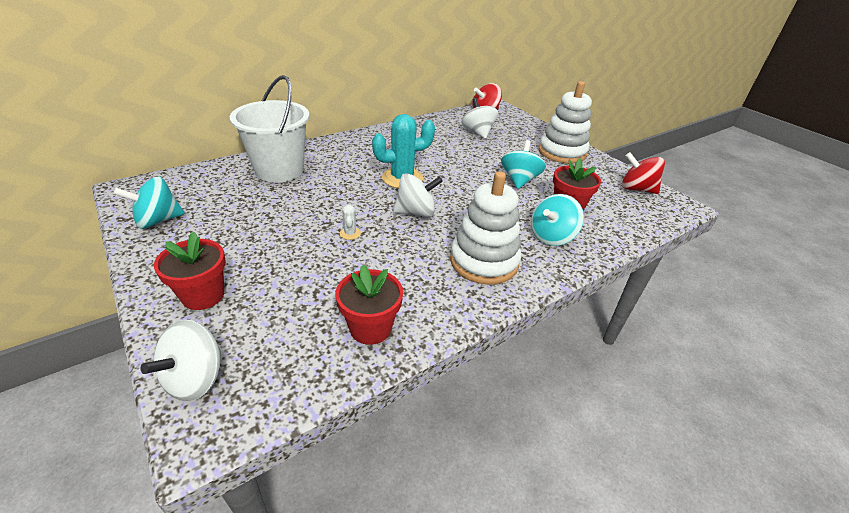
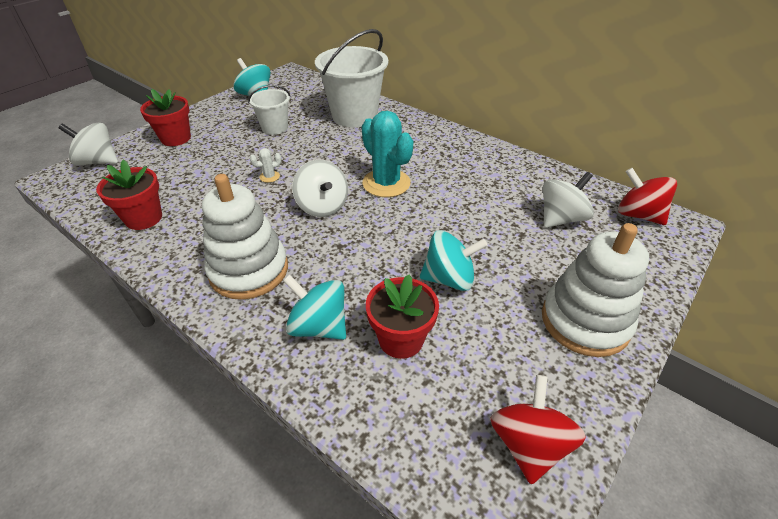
camera: 75 degrees right, 5 degrees up
(255, 218) = (275, 128): none -> white bucket

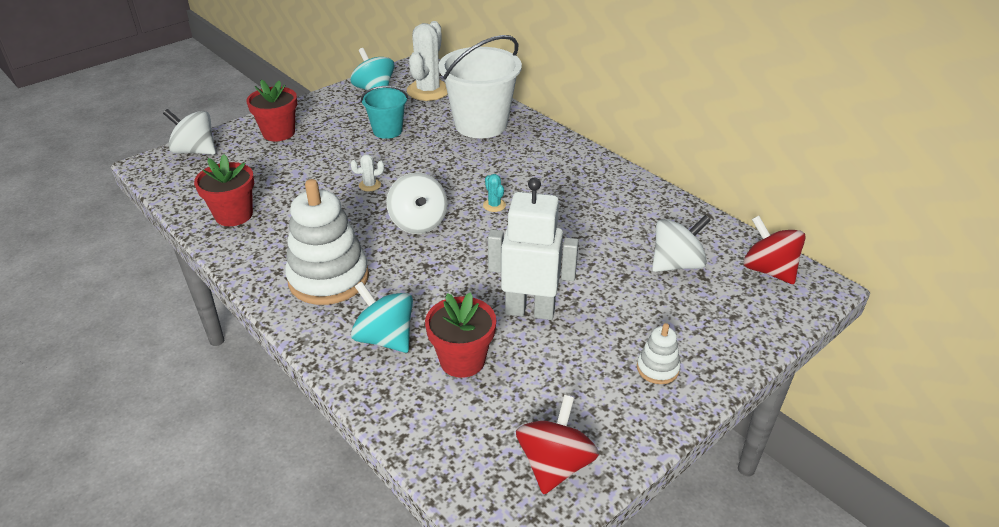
camera: 10 degrees right, 5 degrees down
(275, 128) = (387, 131): white bucket -> turquoise bucket
(302, 92) = (428, 91): none -> white cactus
(386, 183) = (494, 205): turquoise cactus -> turquoise cactus, size x0.43
(449, 278) = (530, 310): turquoise spinning top -> white robot
(585, 321) = (657, 368): white stacking toy -> white stacking toy, size x0.46

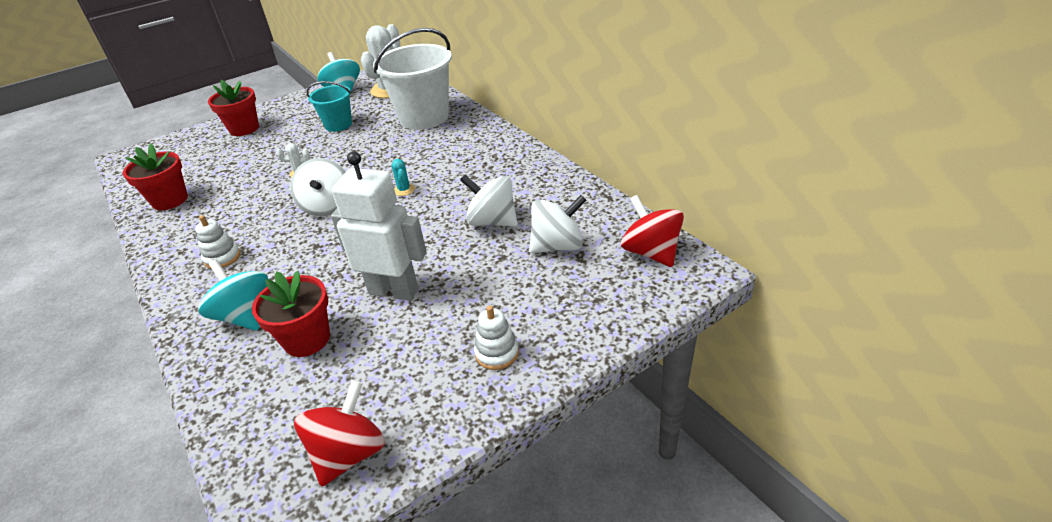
camera: 10 degrees right, 0 degrees up
(195, 151) = (167, 145): white spinning top -> white spinning top (492, 221)
(328, 278) = (222, 258): white stacking toy -> white stacking toy, size x0.46

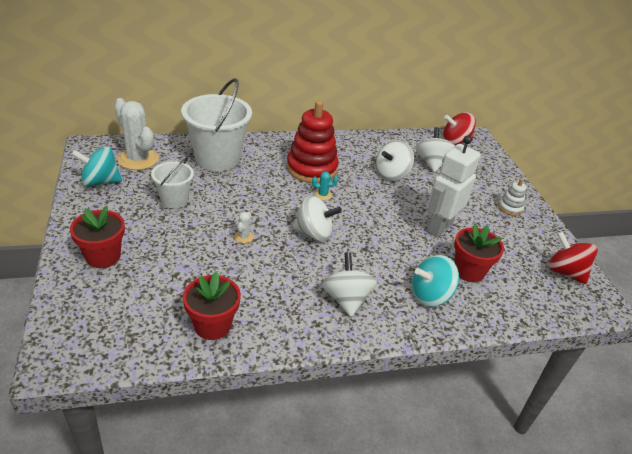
camera: 75 degrees left, 0 degrees up
(222, 258) = (346, 299): white stacking toy -> white spinning top
(338, 125) = (174, 200): turquoise bucket -> white bucket
(453, 167) = (311, 168): none -> red stacking toy

